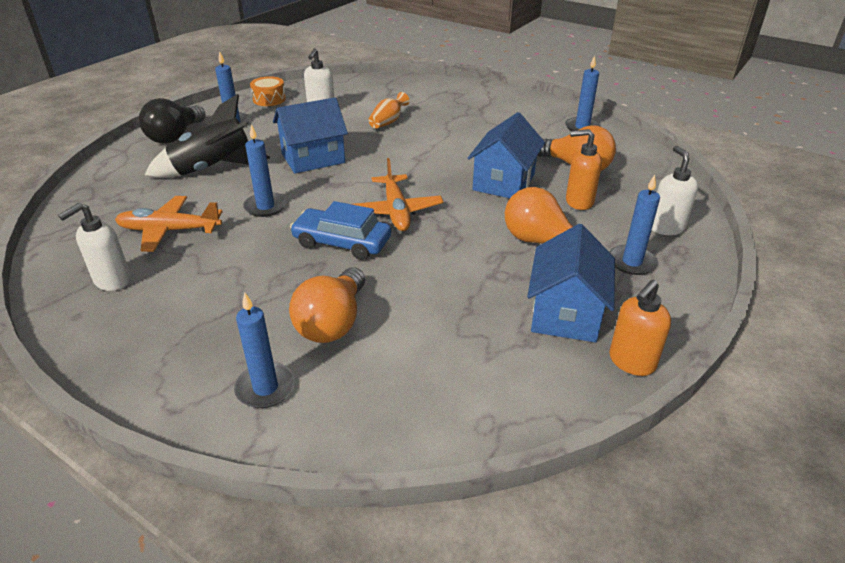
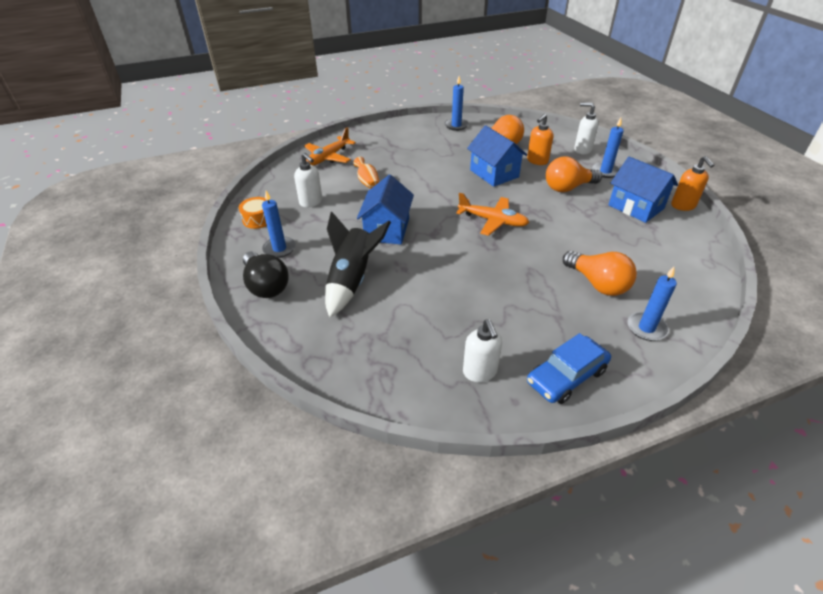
camera: 55 degrees left, 5 degrees up
(169, 231) = (430, 326): orange plane -> orange plane (328, 157)
(265, 207) = (437, 271): blue candle -> none
(342, 242) = (513, 253): blue car -> blue car (566, 376)

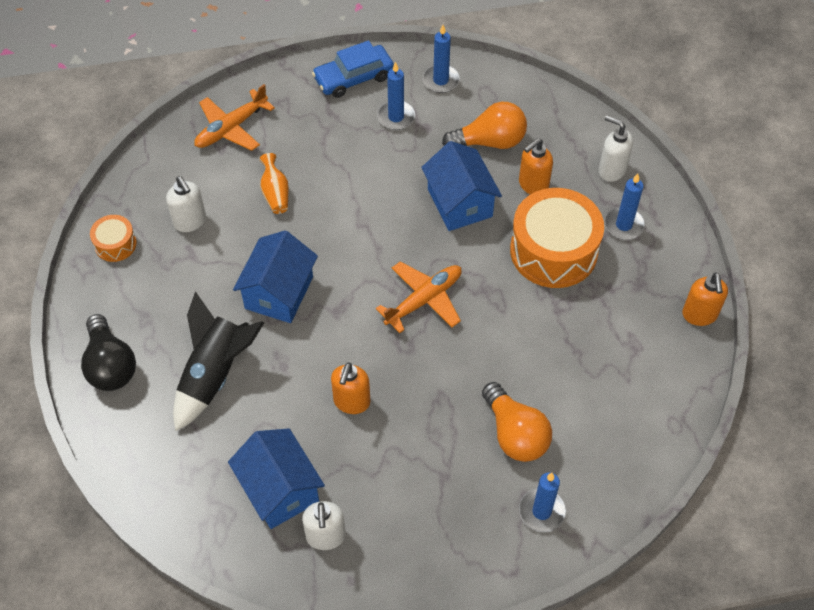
camera: 10 degrees right, 15 degrees up
(279, 249) = (135, 304): blue candle -> blue candle (396, 117)
(465, 282) = (351, 402): none -> orange soap dispenser
(493, 221) = (424, 300): orange plane -> orange plane turned 75 degrees counterclockwise
(566, 376) = (419, 560): blue car -> blue car (353, 77)
(568, 188) = (553, 251): orange light bulb -> orange drum
(636, 207) = (631, 306): blue house -> blue house (279, 490)

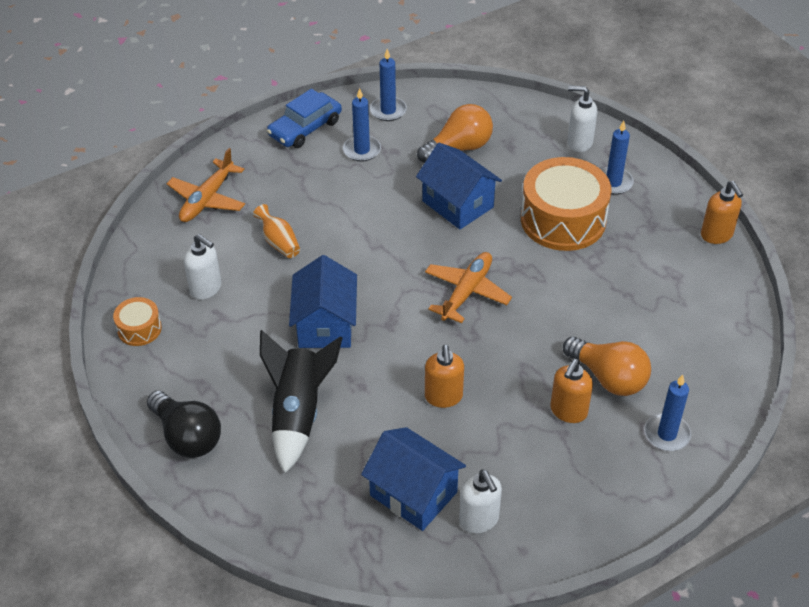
camera: 20 degrees left, 10 degrees down
(533, 185) = (516, 172): orange soap dispenser -> orange soap dispenser (568, 411)

